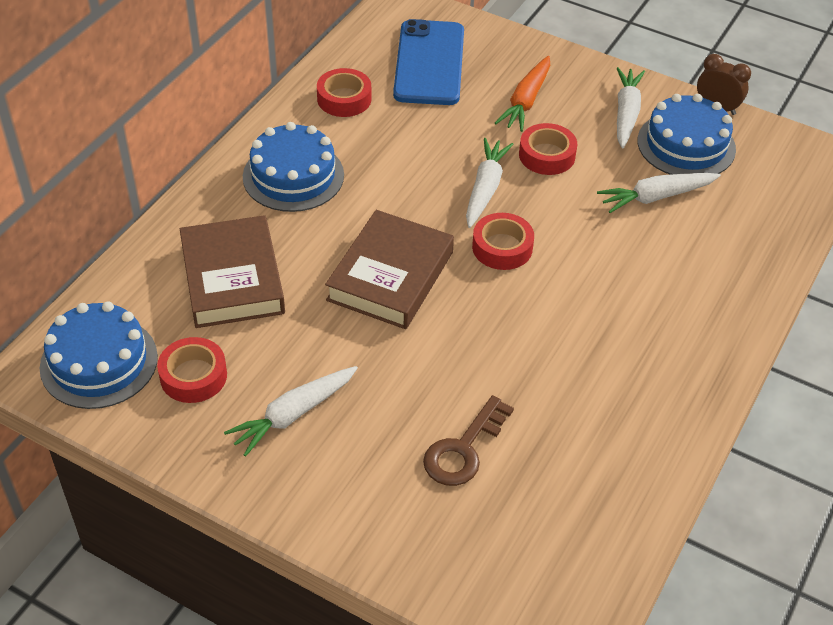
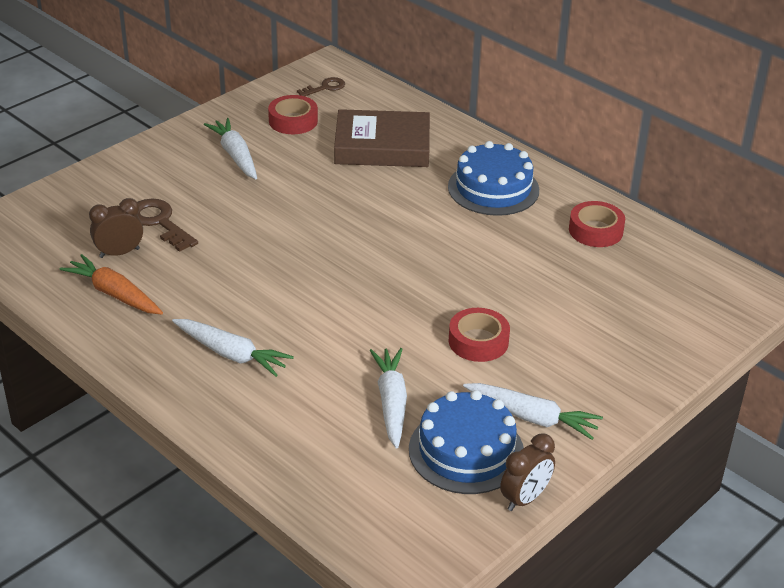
camera: 105 degrees right, 10 degrees down
(99, 362) = (325, 87): blue cake -> brown key
(390, 276) = (352, 219): brown book -> none
(429, 63) = (645, 293): blue phone -> none
(485, 189) = (442, 291): white carrot -> white carrot (231, 354)
(502, 247) = (361, 285): red tape -> none
(526, 101) = (569, 346): orange carrot -> orange carrot (114, 294)
(538, 469) = (119, 253): none -> brown clock

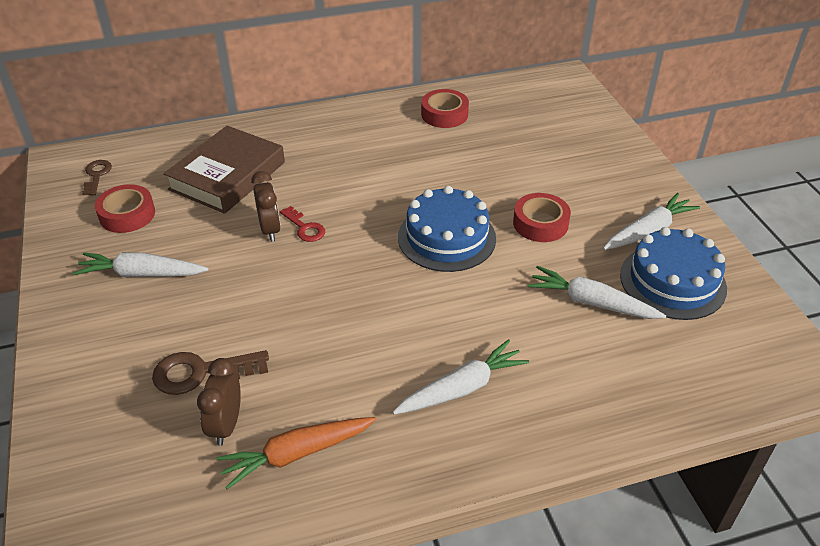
camera: 60 degrees left, 5 degrees up
(352, 209) = (305, 228): none -> red key
(493, 188) = (347, 140): blue cake -> blue cake (446, 237)
(525, 498) = (741, 271): brown clock -> brown clock (270, 230)

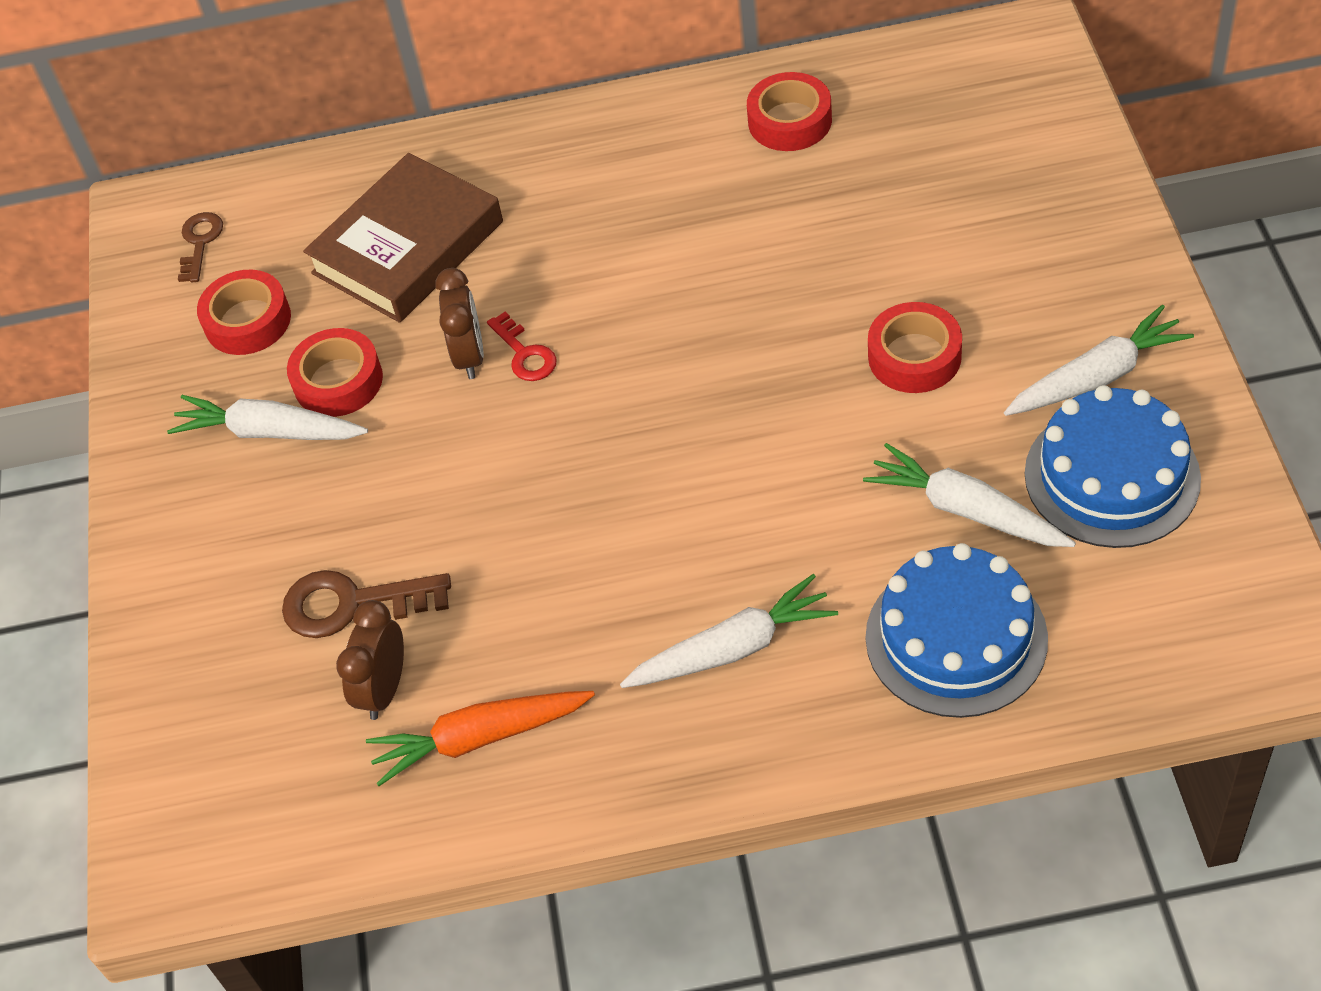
camera: 15 degrees right, 10 degrees up
(186, 245) = (338, 381): none -> red tape
(446, 237) = (752, 379): blue cake -> blue cake (956, 638)

